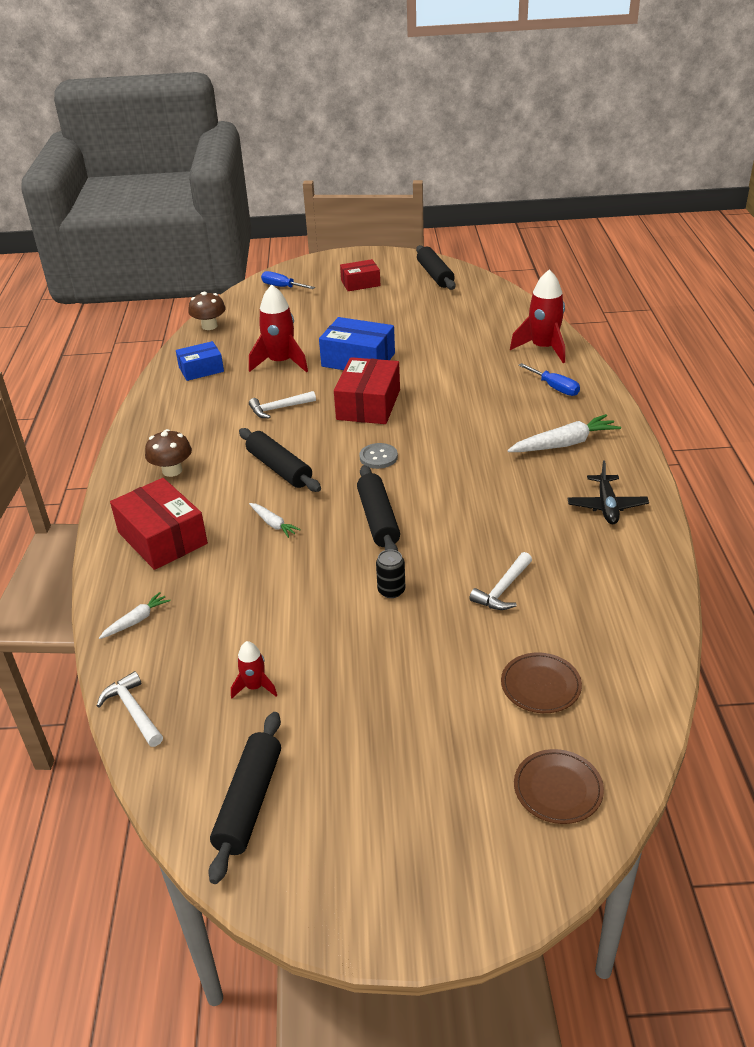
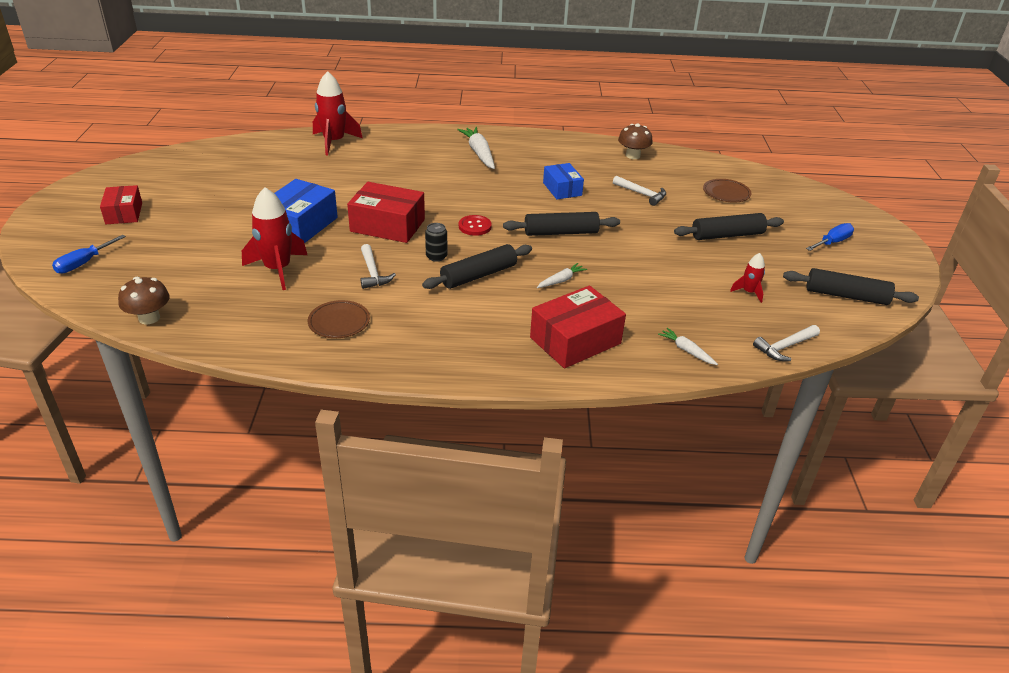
camera: 90 degrees left, 0 degrees up
(172, 470) = (465, 338): brown mushroom -> brown mushroom (633, 155)
(201, 369) = (260, 323): blue box -> blue box (562, 189)
(378, 457) = (475, 226): grey button -> red button
(391, 590) = (644, 233): black can -> black can (436, 256)
(435, 275) = (145, 172): black rolling pin -> black rolling pin (727, 235)
(555, 388) = (399, 146): blue screwdriver -> blue screwdriver (832, 242)
(558, 789) = (800, 198): brown plate -> brown plate (339, 322)
(606, 506) = (557, 150): black plane -> none

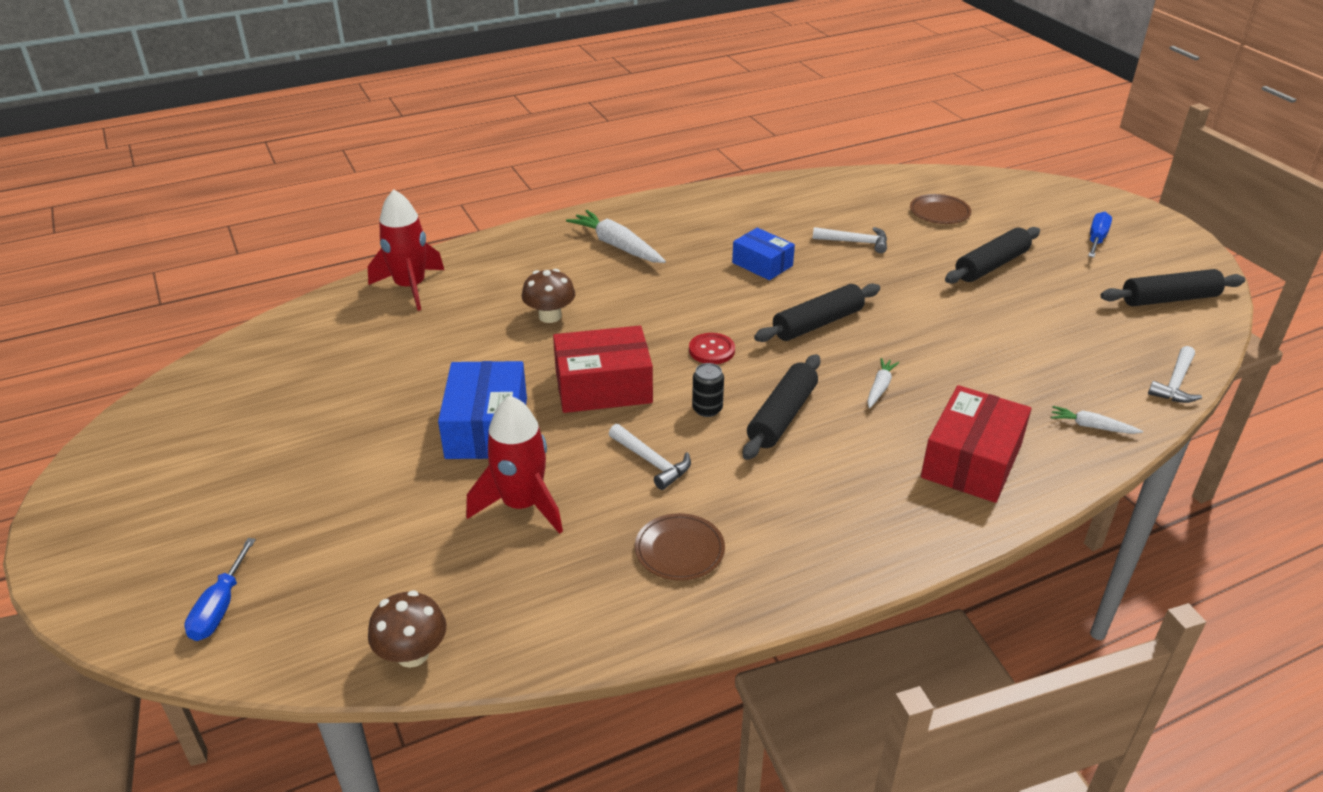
camera: 25 degrees left, 0 degrees up
(124, 213) = (203, 502): red box -> none
(633, 155) = (797, 194): brown mushroom -> brown mushroom (550, 316)
(748, 292) = (1079, 329): red rocket -> none

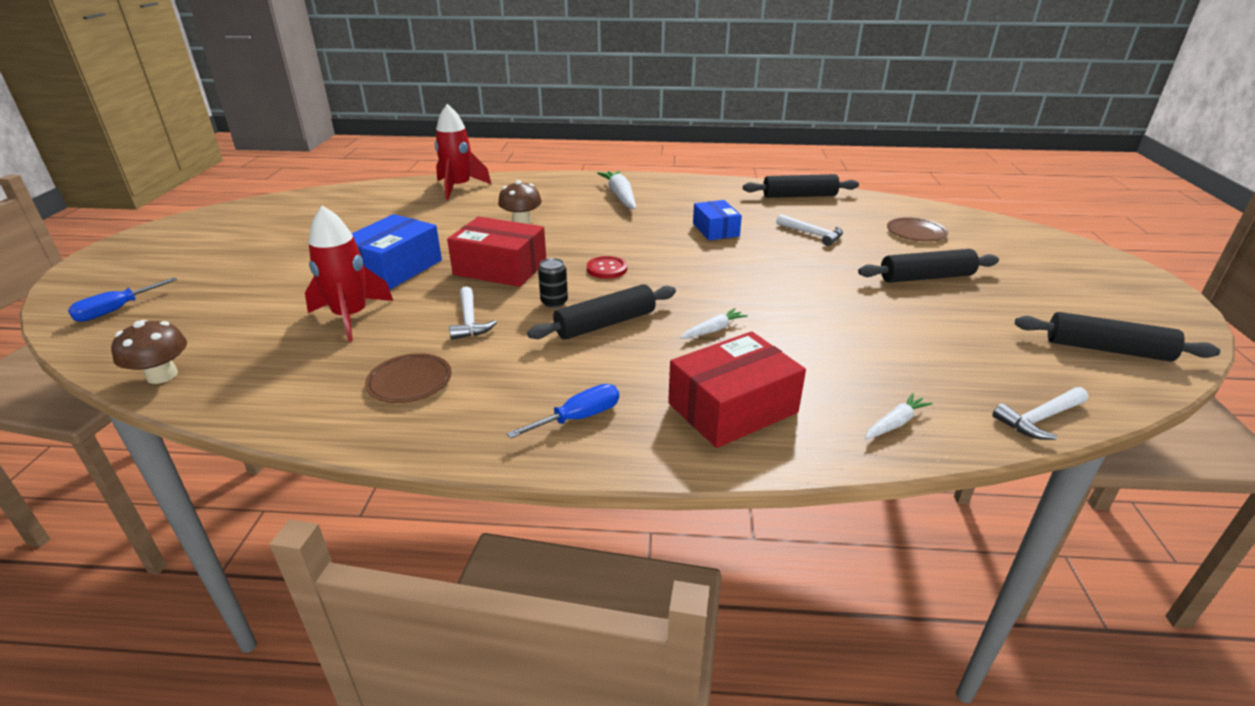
camera: 30 degrees right, 5 degrees down
(817, 323) = (713, 275): black rolling pin -> black rolling pin (799, 196)
(1092, 426) = (895, 423): white carrot -> white carrot turned 90 degrees clockwise
(1096, 239) = (1066, 285): blue screwdriver -> blue screwdriver (578, 418)

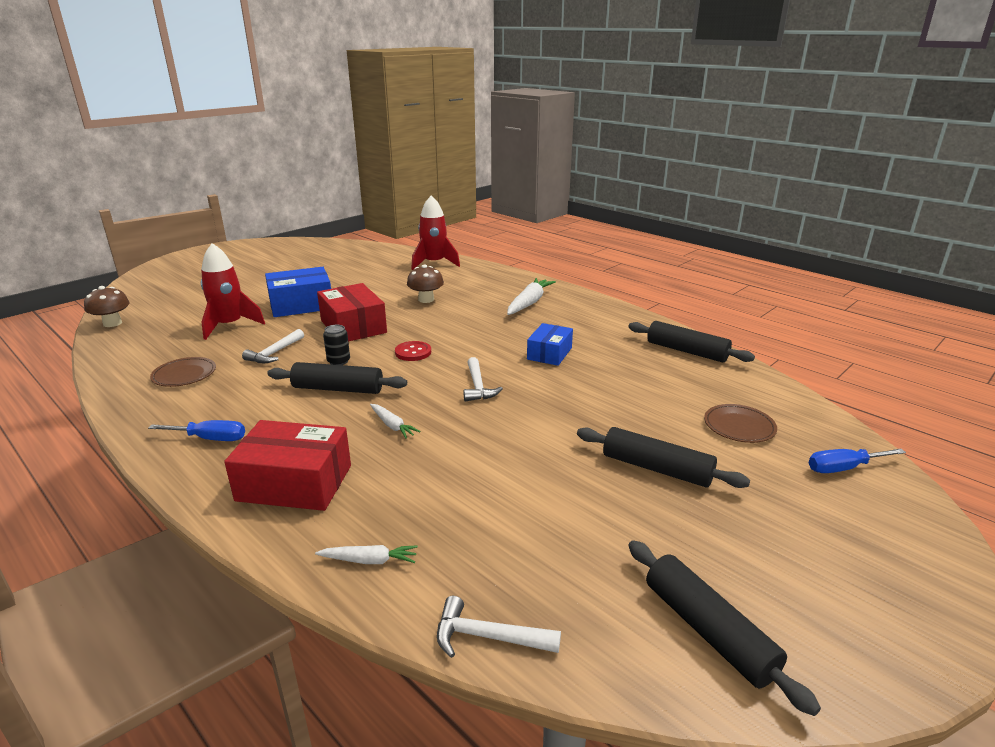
camera: 40 degrees right, 5 degrees down
(116, 310) = (156, 282): blue screwdriver -> blue screwdriver (843, 468)
(713, 330) = (392, 425): white carrot -> white carrot turned 45 degrees clockwise
(812, 234) = (626, 388): white hammer -> white hammer (478, 386)

